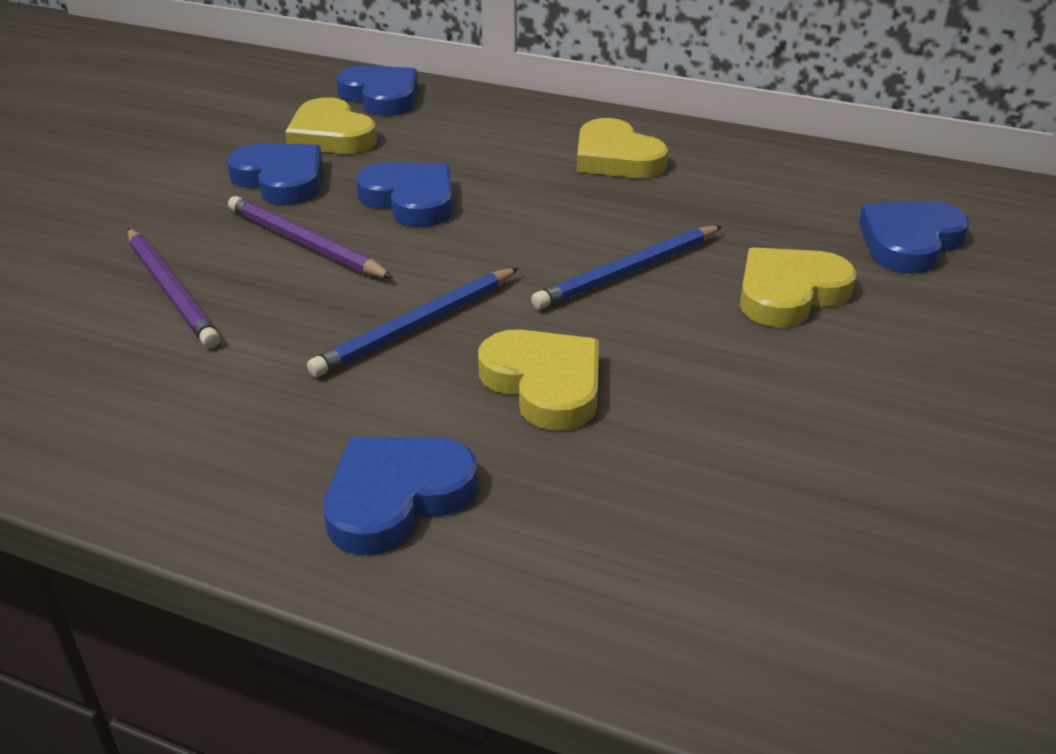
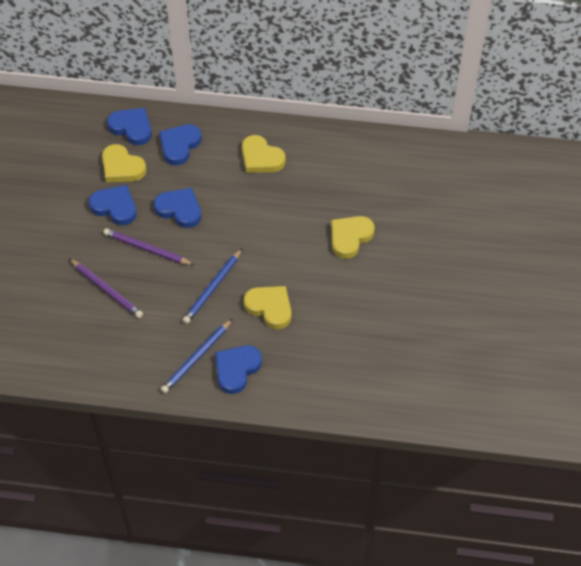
camera: 15 degrees left, 20 degrees up
(629, 272) = (285, 238): blue pencil -> blue pencil (197, 358)
(909, 242) = (394, 194): blue heart -> blue heart (179, 145)

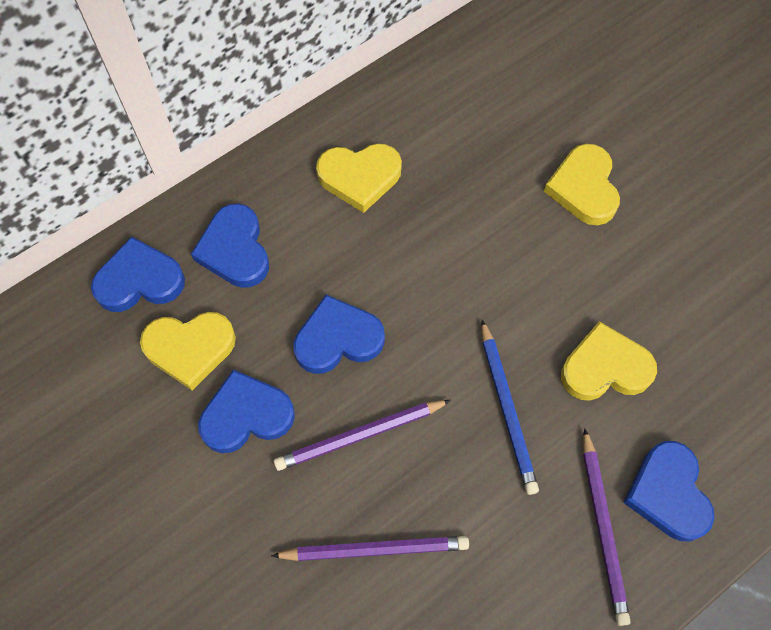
camera: 45 degrees left, 10 degrees up
(197, 358) = (603, 528): blue pencil -> purple pencil

